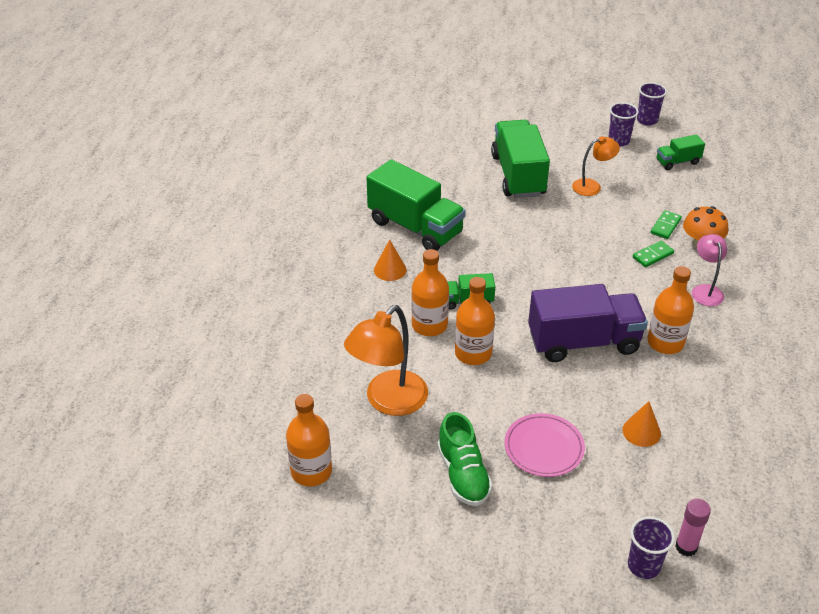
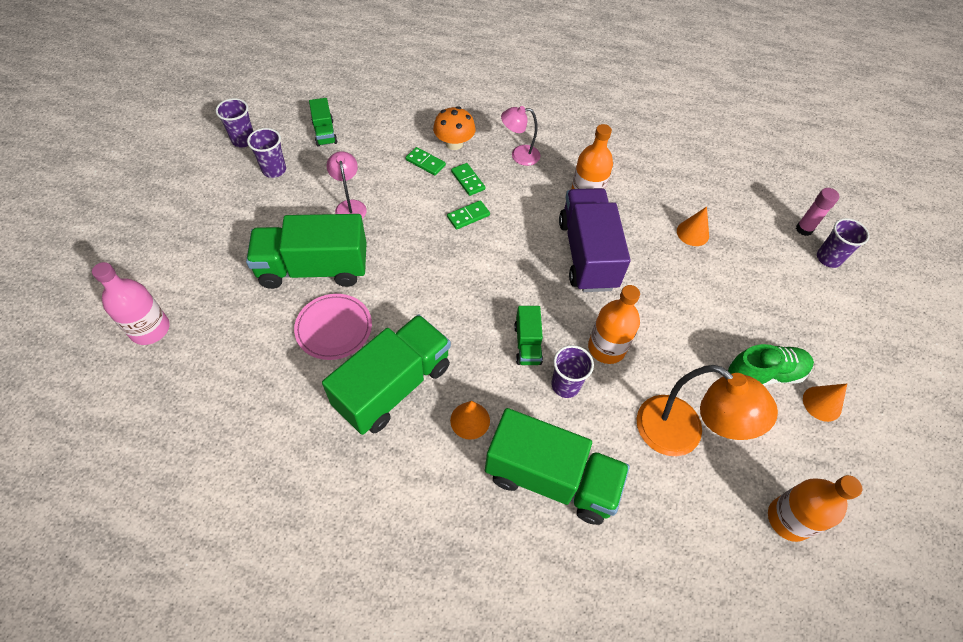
camera: 90 degrees left, 15 degrees up
(343, 316) = (551, 478): none -> green truck
(429, 325) = (565, 385): orange bottle -> purple cup
(434, 520) = (822, 403): none -> orange cone
(445, 111) = (150, 329): none -> pink bottle
(544, 448) = (722, 305): pink plate -> pink plate (334, 328)
(592, 186) = (350, 206): orange lamp -> pink lamp
(605, 258) = (468, 216): none -> green domino

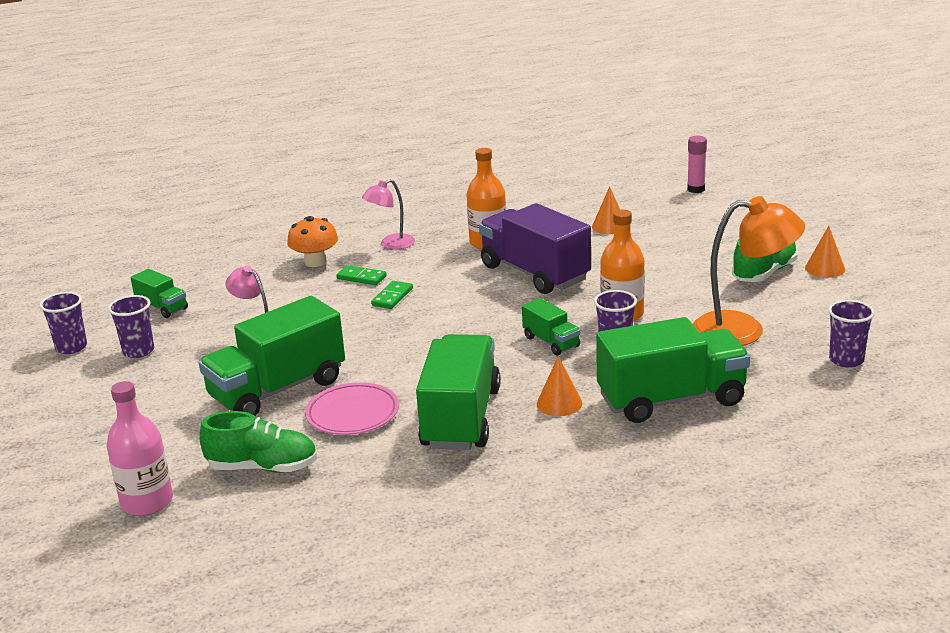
camera: 30 degrees left, 30 degrees down
(237, 345) = (263, 467): none -> green shoe
(425, 163) = (302, 284): green domino -> none
(788, 519) = (875, 333): orange bottle -> none
(828, 258) = (734, 196): purple cup -> purple cup (846, 360)

